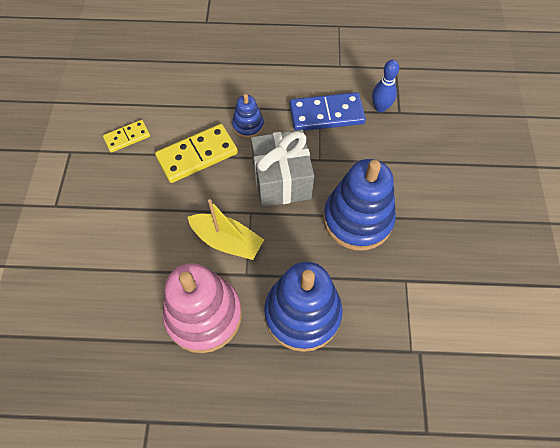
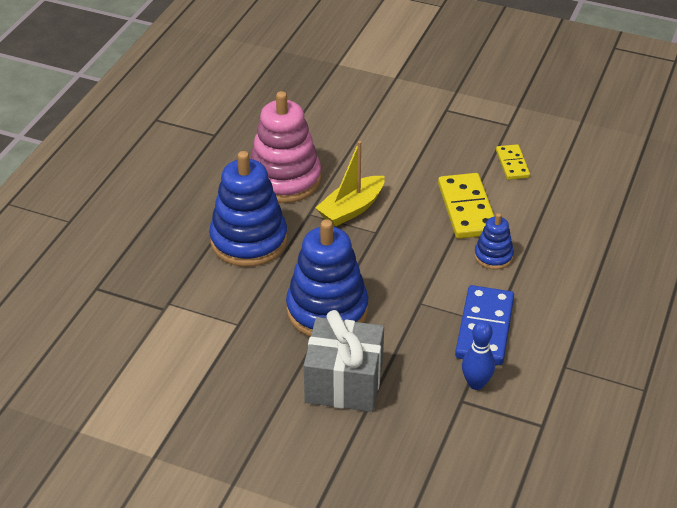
camera: 110 degrees right, 20 degrees down
(281, 180) = (405, 264): grey gift -> grey gift (344, 383)

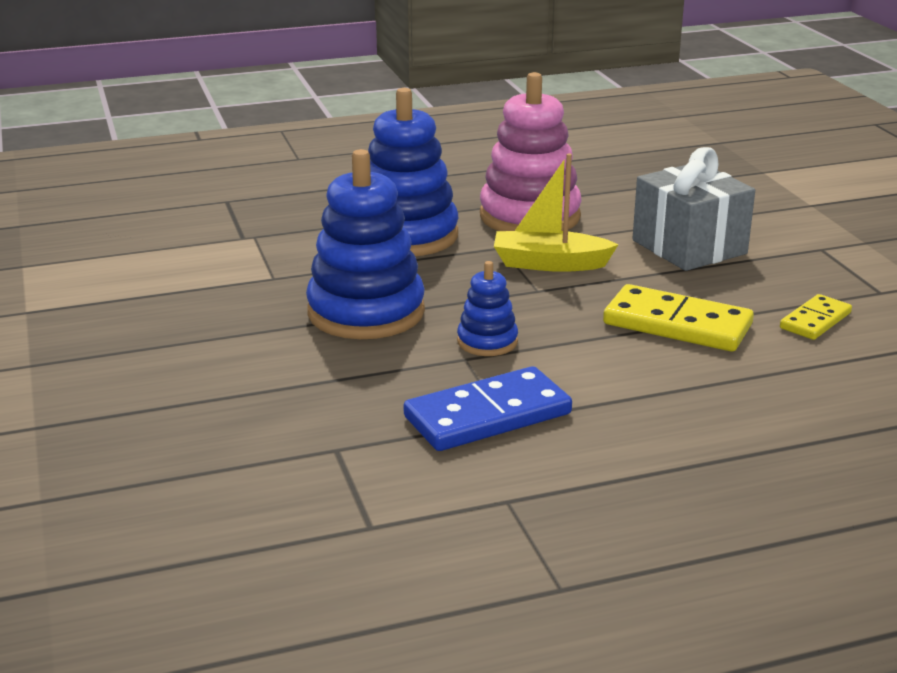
camera: 50 degrees right, 15 degrees down
(344, 383) = (264, 365): grey gift -> grey gift (689, 247)
(467, 209) = (677, 324): yellow domino -> yellow domino turned 75 degrees clockwise
(476, 383) = (380, 447): blue bowling pin -> none
(493, 256) = (626, 372): blue stacking toy -> blue stacking toy (487, 342)

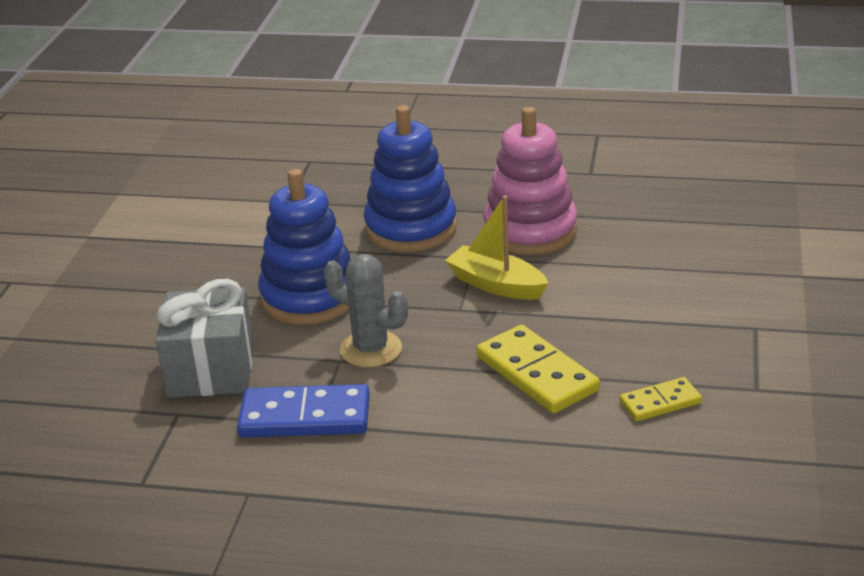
camera: 30 degrees right, 5 degrees up
(487, 342) = (371, 349): blue stacking toy -> grey cactus
(689, 247) = (634, 296): grey gift -> grey gift (211, 370)

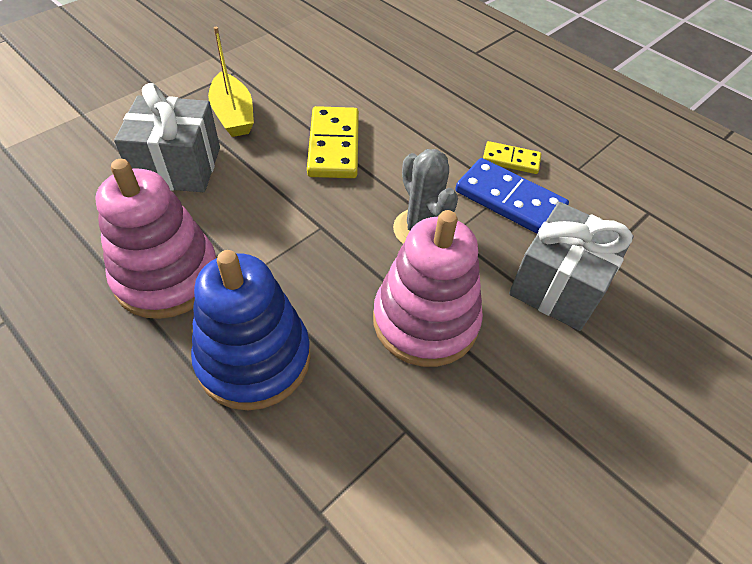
camera: 150 degrees left, 20 degrees up
(309, 297) = (425, 321): blue stacking toy -> pink stacking toy
(496, 285) = (268, 233): yellow boat -> yellow boat (233, 115)
(644, 285) = (178, 167): none -> grey gift
(660, 402) = (292, 92): yellow domino -> yellow domino (511, 160)

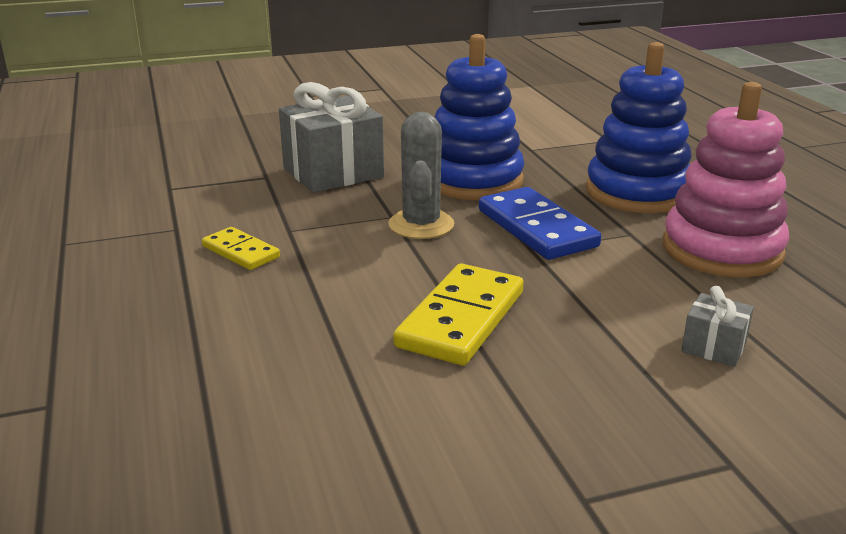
camera: 150 degrees left, 25 degrees down
(178, 167) = (713, 347): grey gift -> grey gift, size x0.47
(233, 115) = (609, 403): yellow boat -> none
(425, 321) = (473, 180): pink stacking toy -> blue stacking toy
(509, 200) = (296, 223): blue domino -> blue domino (536, 228)

